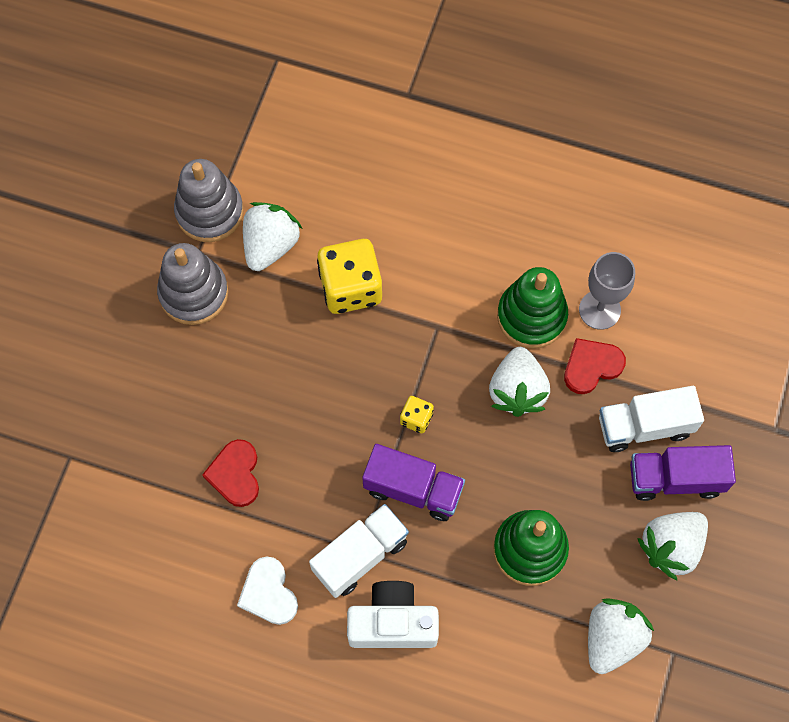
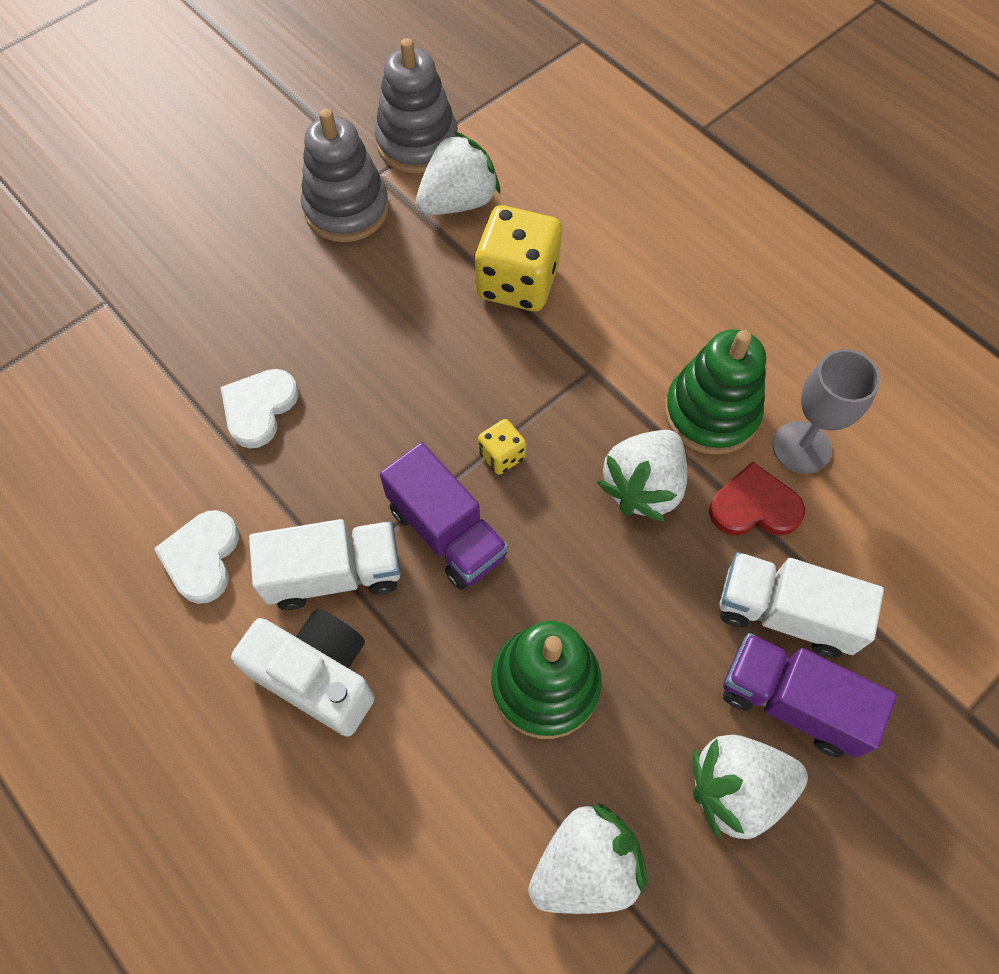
camera: 30 degrees right, 5 degrees down
(235, 474) = (259, 408): red heart -> white heart

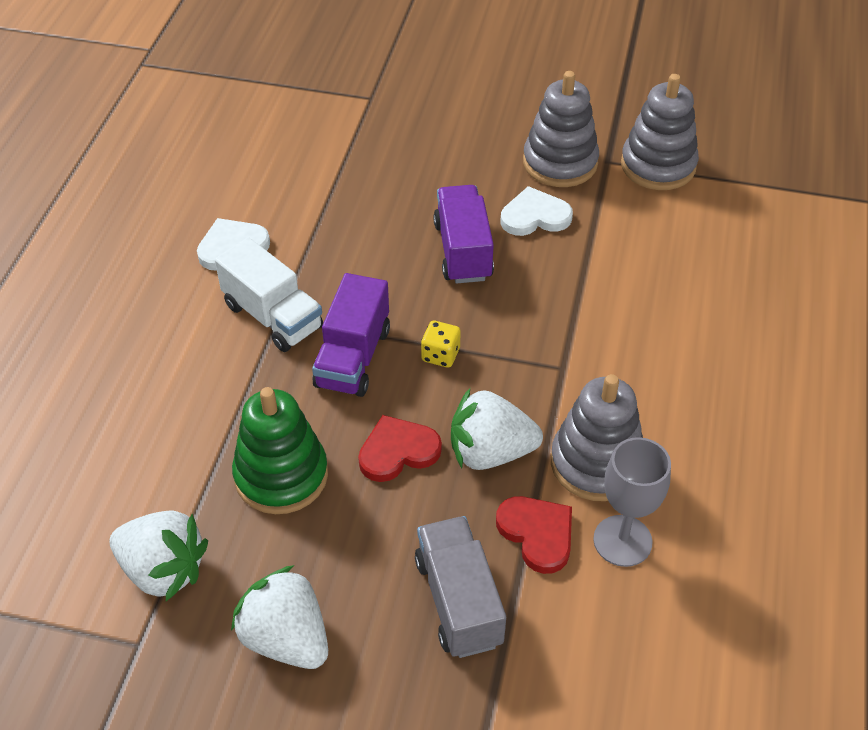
camera: 55 degrees right, 15 degrees down
(259, 408) = (361, 211): white heart -> white heart (535, 216)
(319, 676) = (195, 349): white camera -> none
(458, 201) = (631, 215): white strawberry -> none
(517, 282) = (595, 285): yellow dice -> none
(589, 562) = (398, 451): none -> red heart
(711, 413) = (596, 463): green stacking toy -> grey stacking toy
(784, 613) = (458, 601): white truck -> grey truck
(791, 702) = (385, 642): purple truck -> purple truck (463, 251)

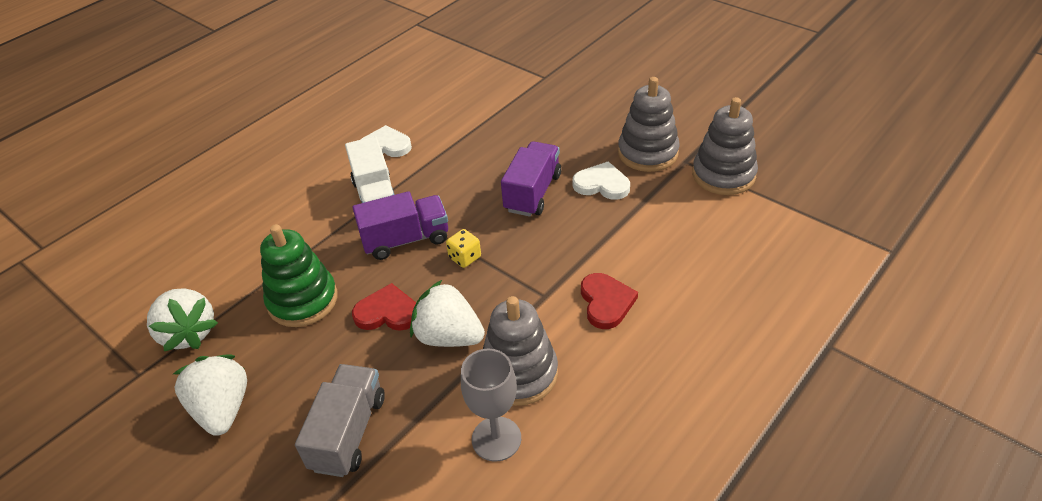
camera: 30 degrees right, 5 degrees down
(353, 357) = (406, 240): purple truck -> purple truck turned 150 degrees counterclockwise
(537, 534) = (438, 407): red heart -> red heart (606, 302)

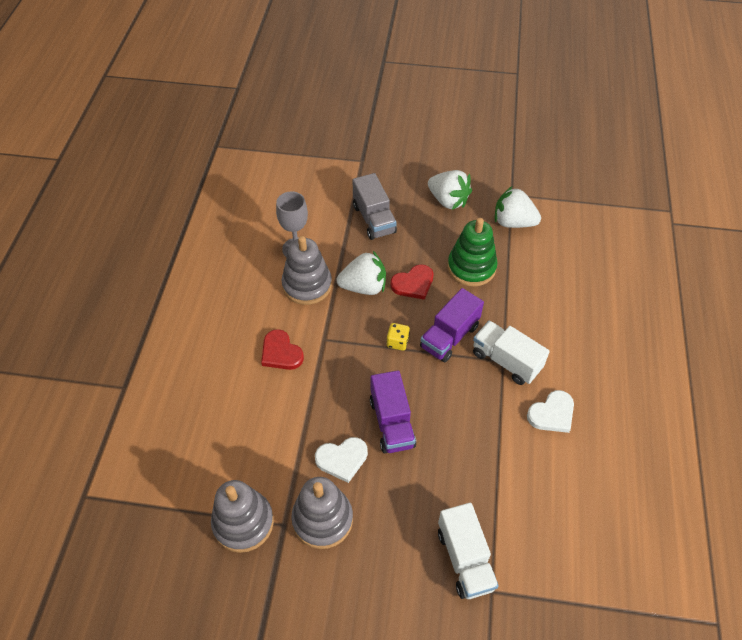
camera: 145 degrees right, 10 degrees up
(548, 96) = (465, 559): none -> white truck

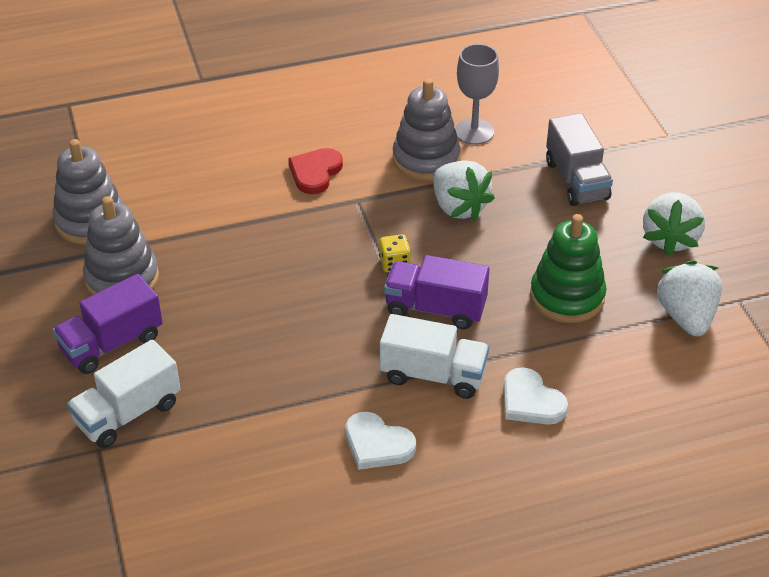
camera: 65 degrees right, 10 degrees down
(342, 459) = (203, 269): white heart -> white heart (531, 401)
(374, 219) = (576, 180): grey truck -> grey truck turned 60 degrees counterclockwise
(392, 423) = (275, 295): purple truck -> purple truck (112, 343)
(413, 284) = (496, 249): red heart -> none
(506, 361) = (433, 375): white truck -> white truck turned 90 degrees clockwise

